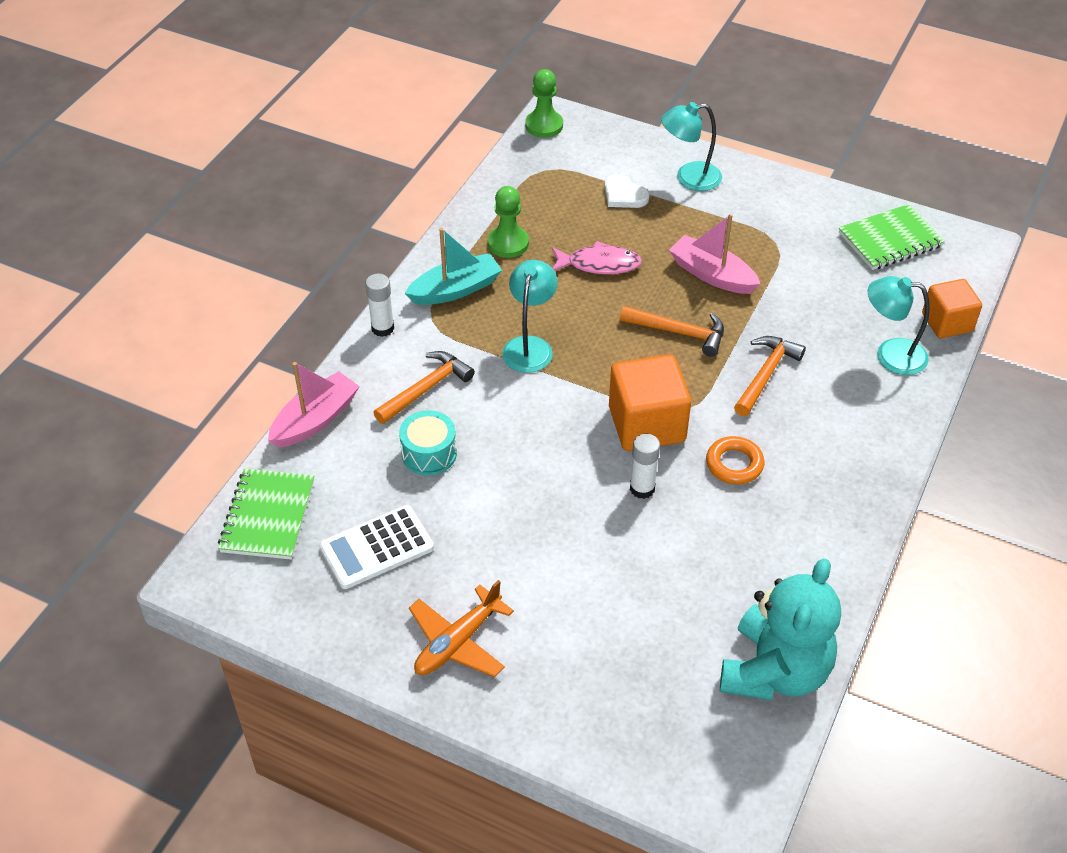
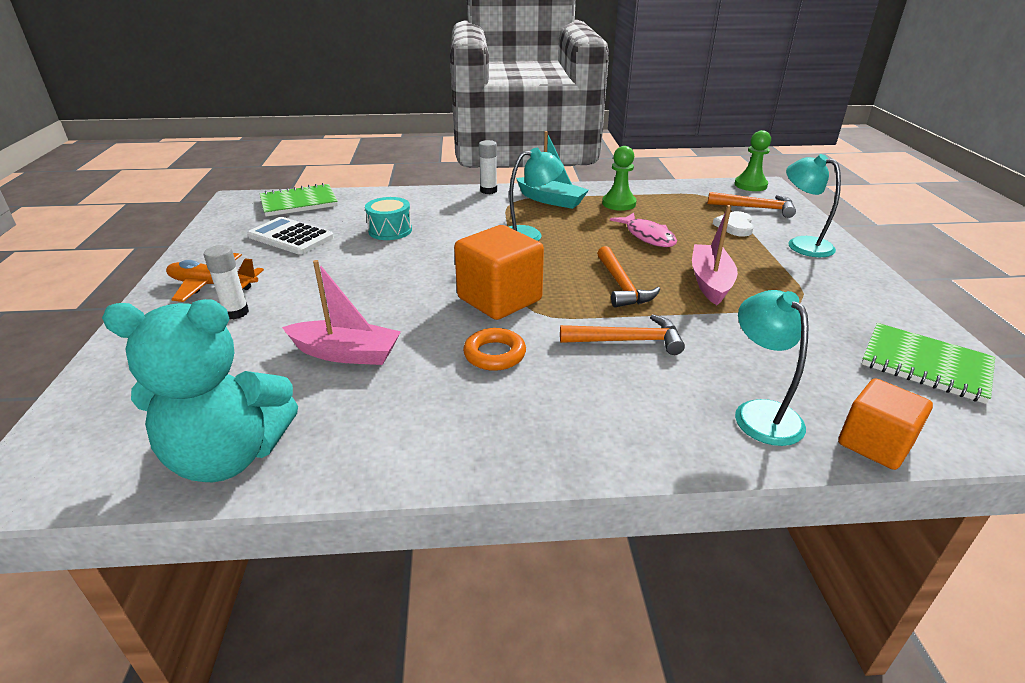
camera: 60 degrees right, 15 degrees down
(315, 419) = (390, 194): pink boat -> pink boat (346, 353)
(426, 389) = (449, 215): orange hammer -> orange hammer (755, 208)
(642, 488) = (424, 316): white glue stick -> white glue stick (236, 313)

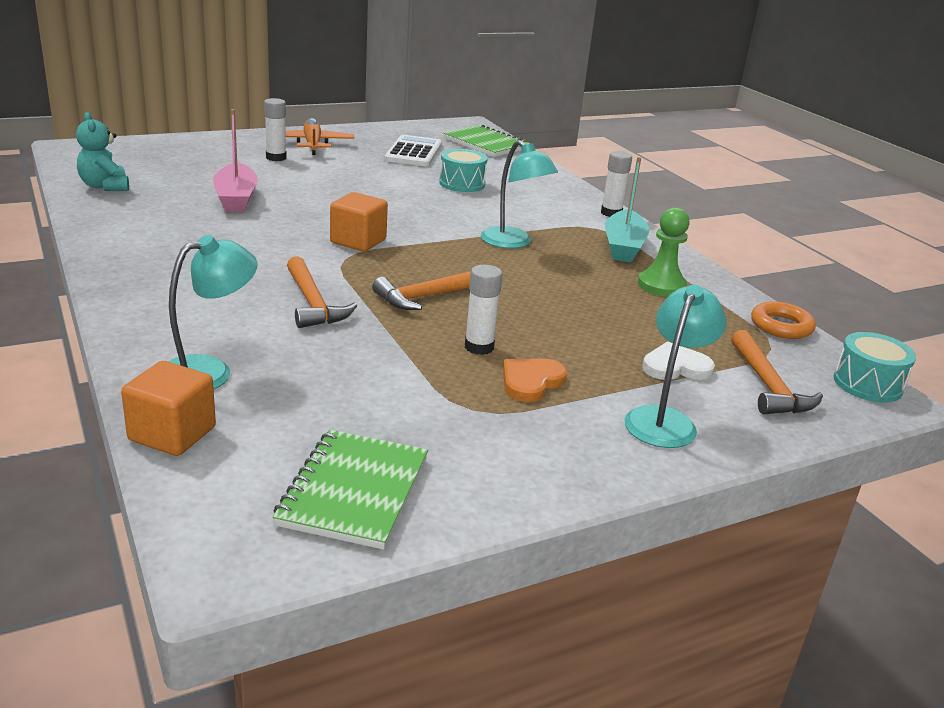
camera: 65 degrees right, 5 degrees down
(229, 456) = (105, 186): turquoise teddy bear -> turquoise teddy bear, size x0.55
(494, 354) = (259, 248): orange ring -> orange ring (781, 326)
(499, 299) = (358, 241): orange cube -> orange cube, size x0.65
(647, 236) = (576, 306): pink fish -> none
(710, 282) = (479, 347): pink boat -> white glue stick
(750, 185) = (867, 384): green pawn -> turquoise drum
(760, 274) = (531, 382): none -> orange heart

